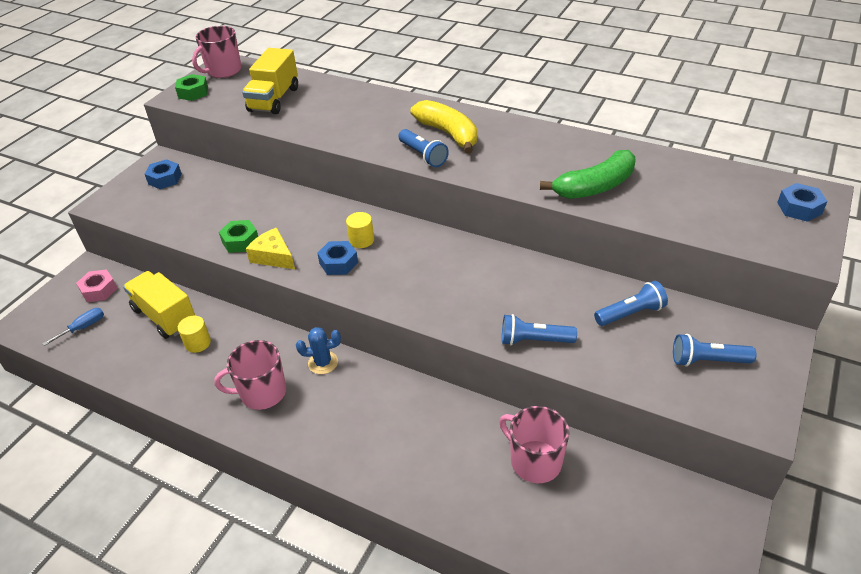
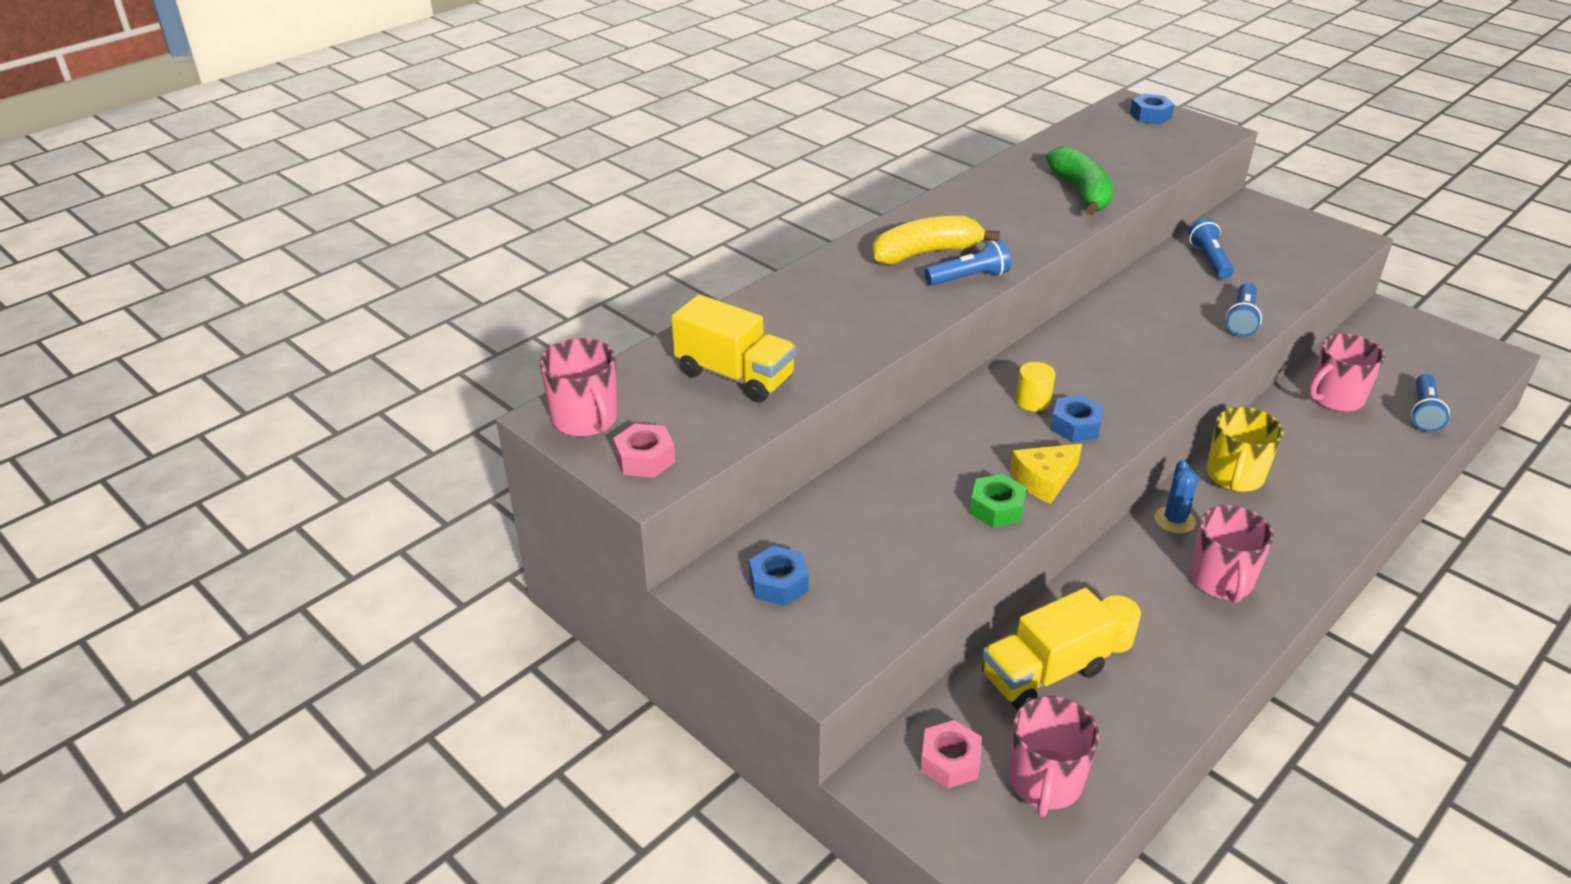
camera: 75 degrees left, 5 degrees down
(83, 327) = (1045, 782): blue screwdriver -> pink mug
(193, 92) = (645, 459): green nut -> pink nut
(387, 394) = (1234, 476): none -> yellow mug
(707, 361) = (1279, 241): blue flashlight -> blue flashlight (1424, 412)

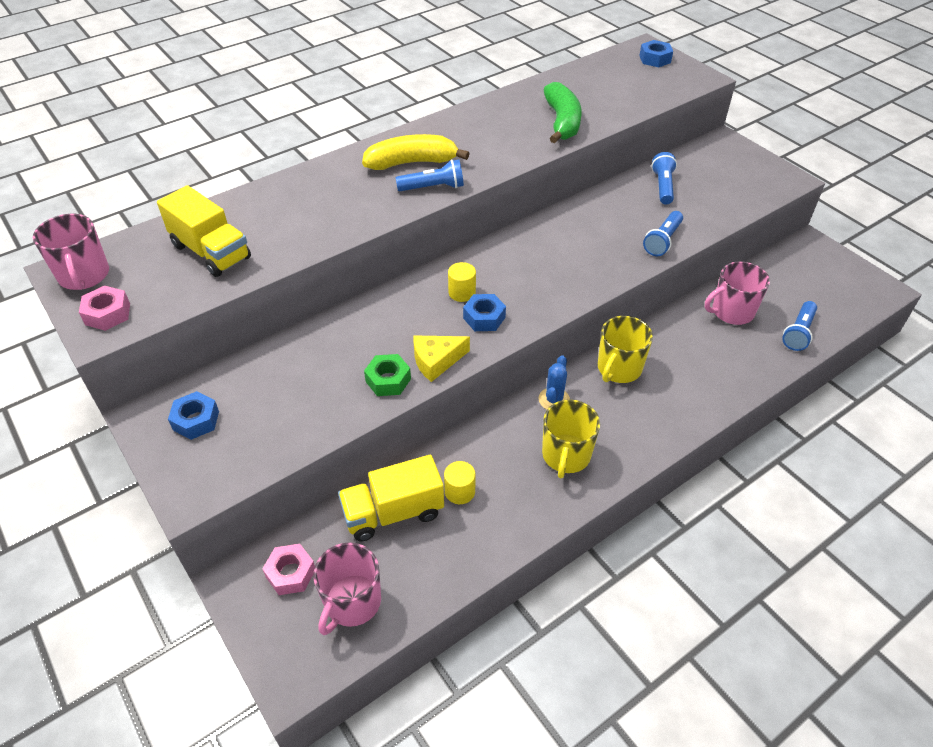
camera: 10 degrees right, 10 degrees up
(1221, 581) = (566, 455): pink mug -> yellow mug

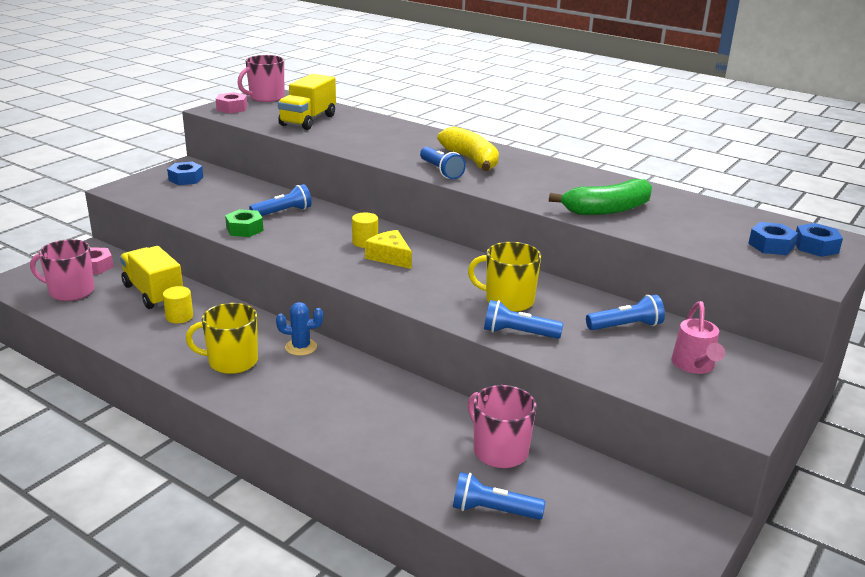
camera: 70 degrees right, 20 degrees down
(356, 341) = (283, 212): none -> blue flashlight
(436, 361) = (273, 243): yellow cheese -> yellow cheese (390, 257)
(484, 318) = (336, 255): blue nut -> blue nut (771, 245)
(618, 368) = (360, 379): yellow mug -> yellow mug (508, 300)
(722, 175) = (694, 365): none -> pink watering can

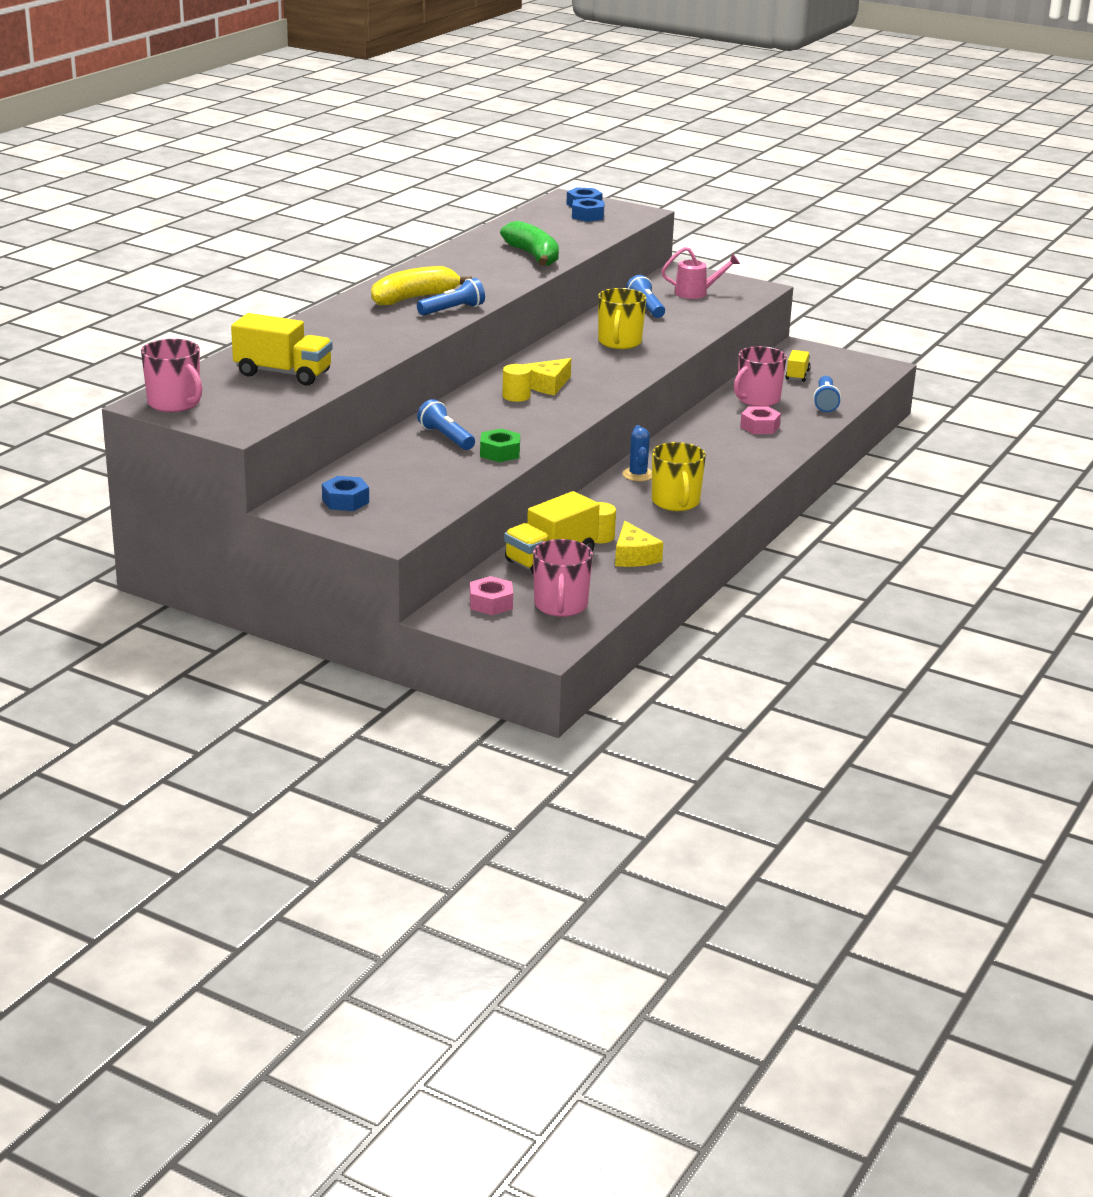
camera: 95 degrees left, 0 degrees up
(133, 329) = (634, 556): none -> yellow cheese
(232, 108) = (231, 419): pink nut -> pink nut (759, 427)
(518, 333) = (674, 340): blue flashlight -> none
(591, 500) = (797, 375): none -> yellow truck

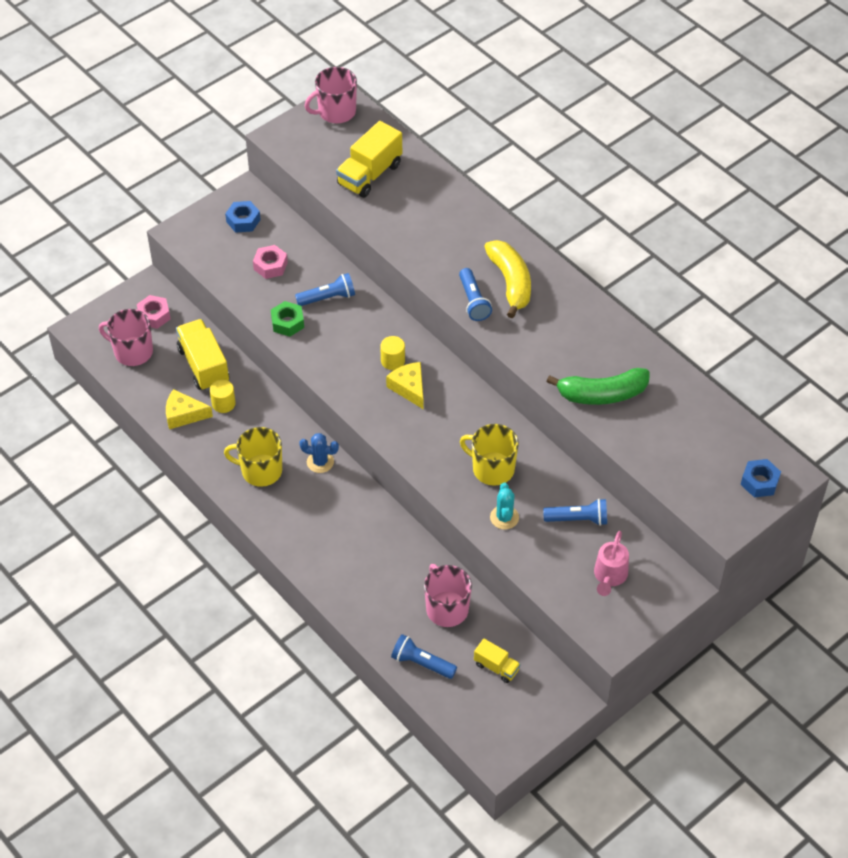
camera: 110 degrees right, 25 degrees up
(587, 216) = (720, 474): blue nut -> none
(671, 333) = (504, 517): none -> turquoise cactus
(759, 427) = (384, 586): pink nut -> pink nut (270, 266)

